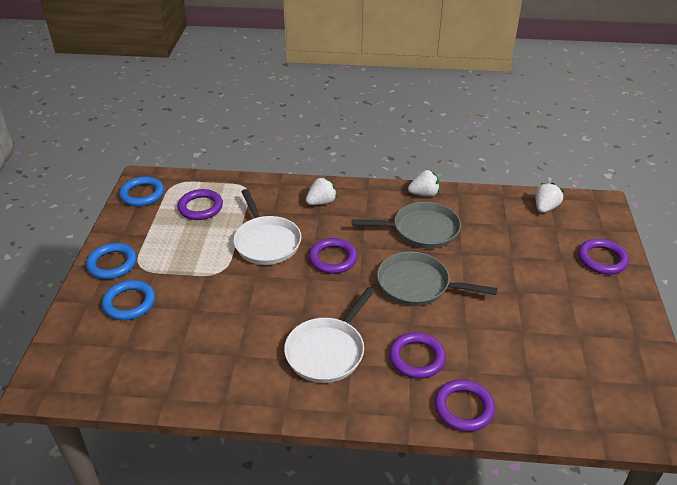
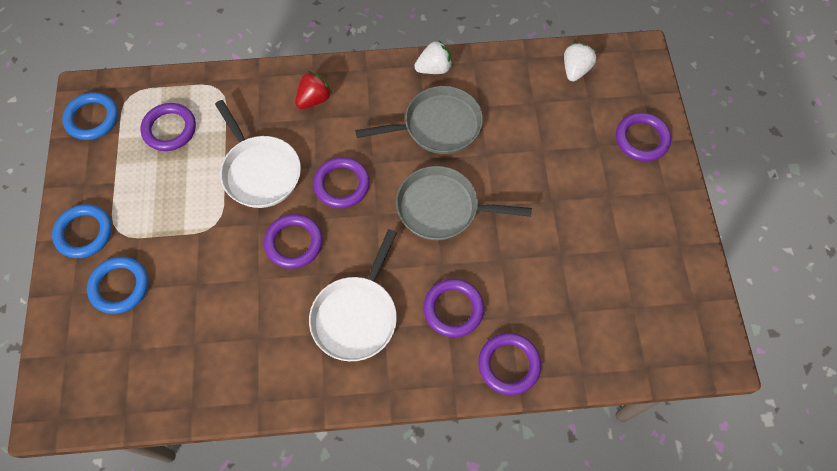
camera: 10 degrees left, 25 degrees up
(283, 292) = (294, 243): none -> purple ring
(321, 202) = (314, 99): white strawberry -> red strawberry

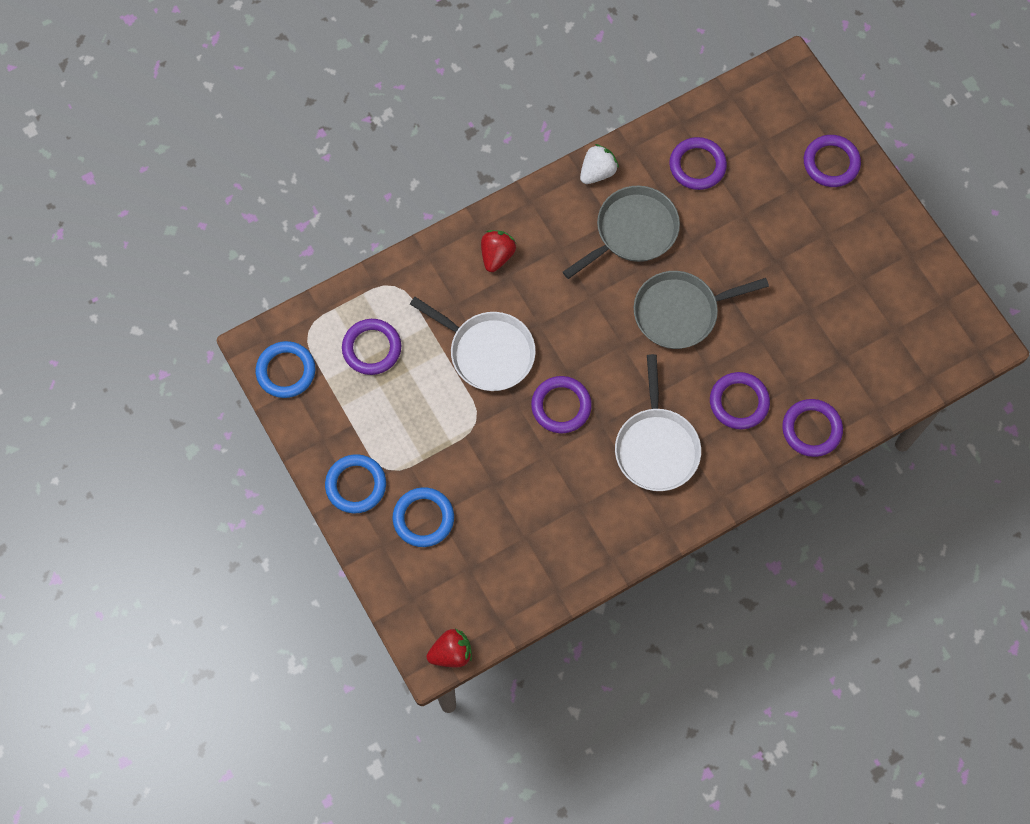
camera: 25 degrees left, 5 degrees up
(64, 420) = (451, 653): none -> red strawberry
(342, 184) = (573, 331): purple ring -> purple ring (697, 165)
(575, 70) = (736, 115): white strawberry -> none

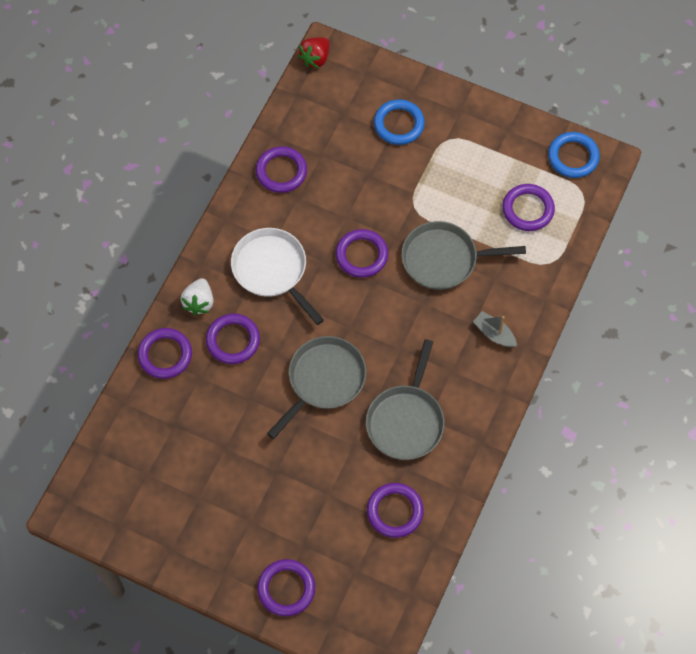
camera: 145 degrees right, 5 degrees down
(356, 485) = (461, 116): blue ring -> none
(487, 352) = (444, 259): white pan -> grey pan
(497, 256) = (494, 333): red strawberry -> grey boat
(577, 545) = (281, 171): none -> purple ring
(597, 172) = (470, 452): white strawberry -> white strawberry (199, 302)

